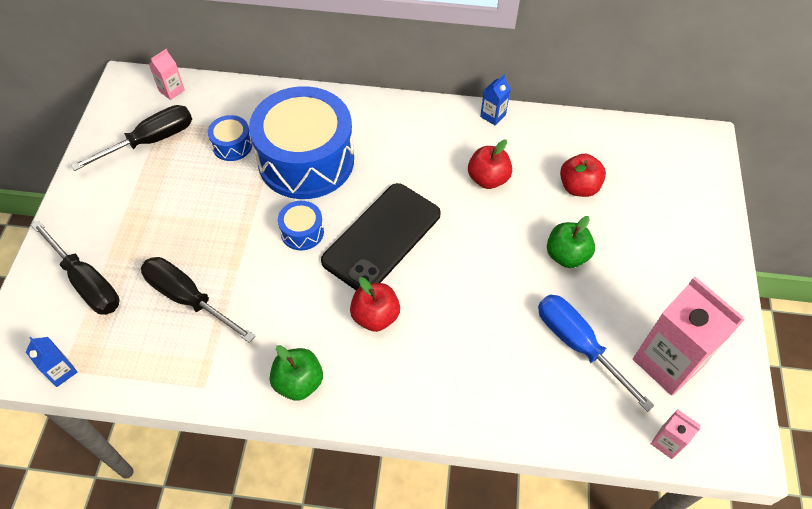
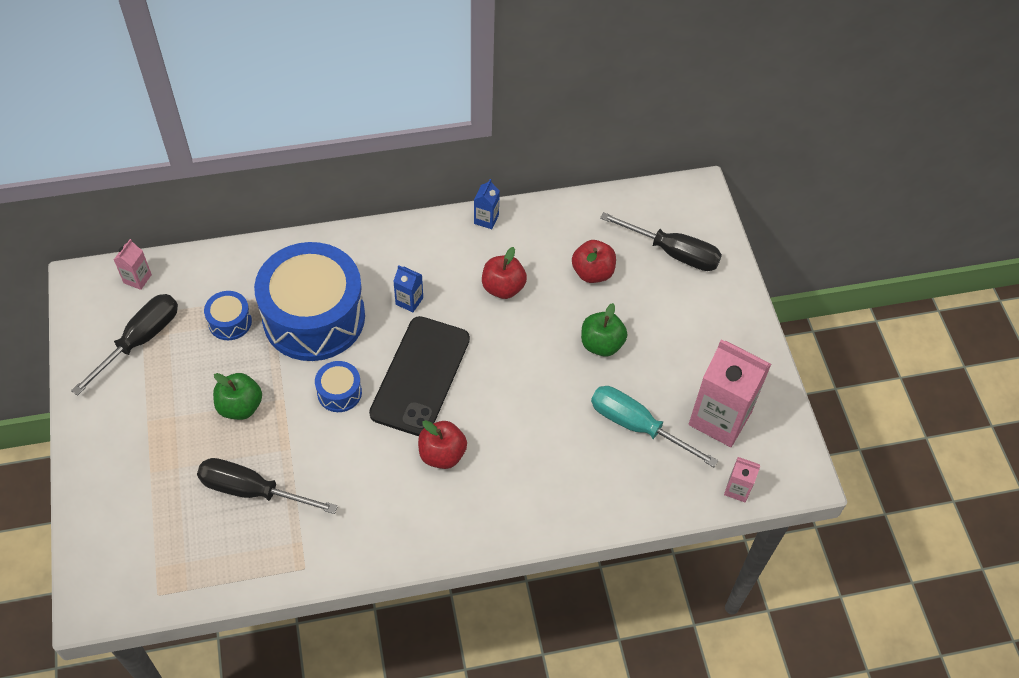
camera: 20 degrees left, 0 degrees up
(61, 371) = (157, 597): blue carton -> blue carton (409, 301)
(87, 283) = (141, 505): black screwdriver -> black screwdriver (673, 252)
(298, 382) = (393, 537): green apple -> green apple (240, 406)
(577, 345) = (636, 426): blue screwdriver -> turquoise screwdriver

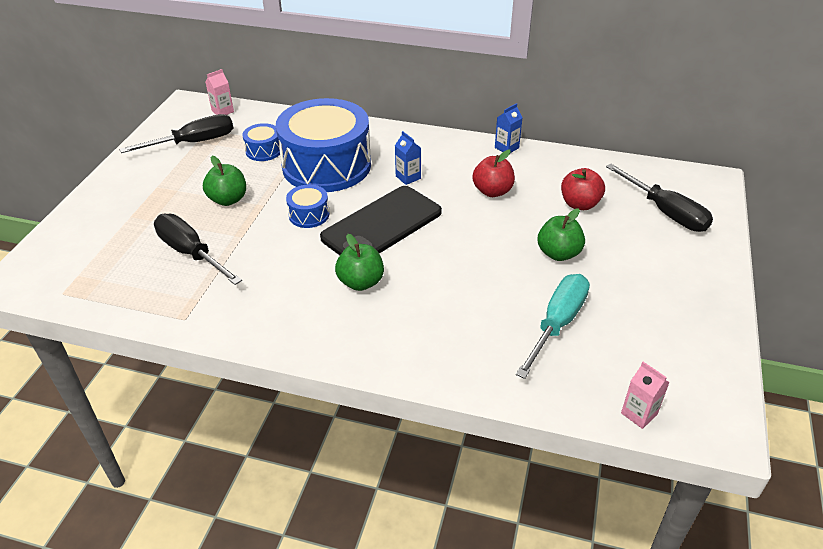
camera: 30 degrees right, 15 degrees down
(442, 454) = (361, 282): red apple -> green apple
(636, 426) = (557, 323): turquoise screwdriver -> turquoise screwdriver turned 60 degrees clockwise
(720, 418) = (650, 347): pink carton -> none

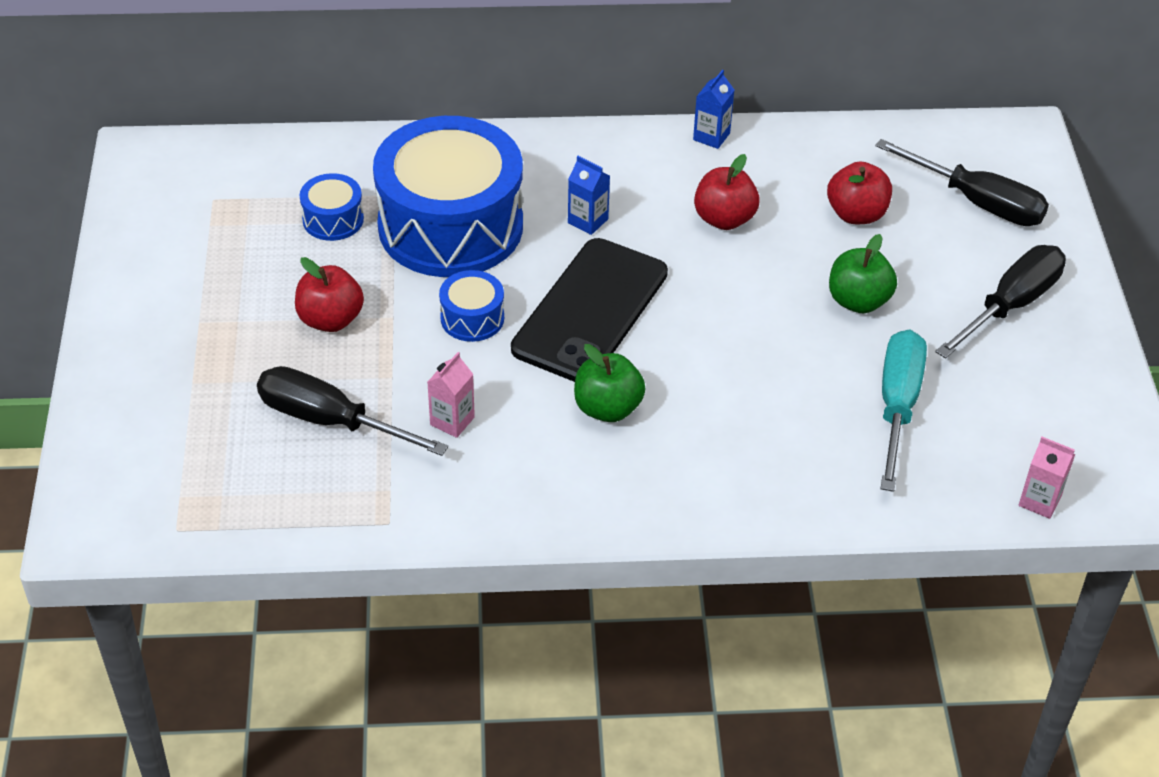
camera: 20 degrees left, 5 degrees up
(194, 142) = (206, 228): black screwdriver -> black screwdriver (1010, 305)
(222, 111) = (215, 157): pink carton -> pink carton (452, 421)
(228, 199) = (330, 319): green apple -> red apple

